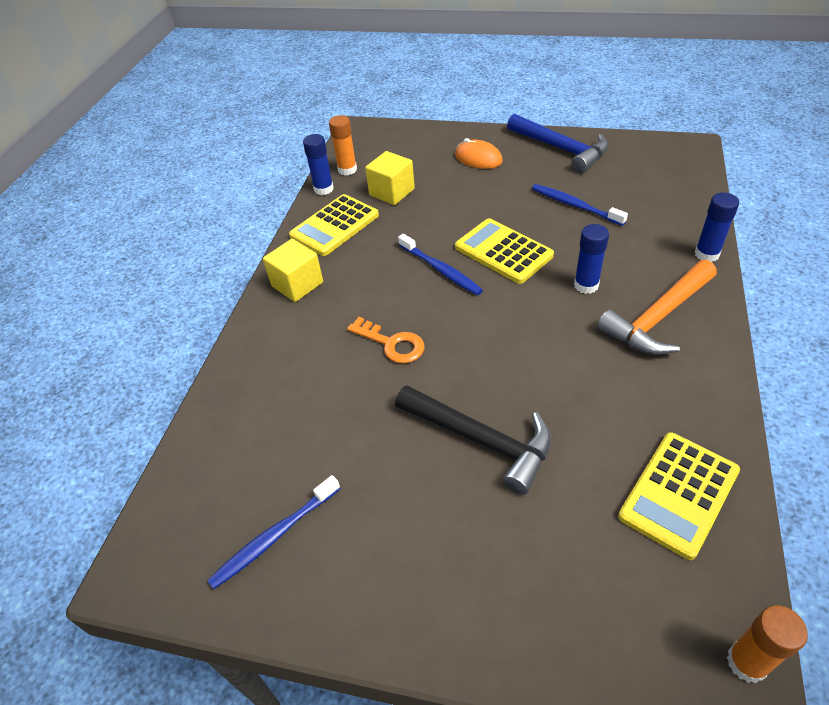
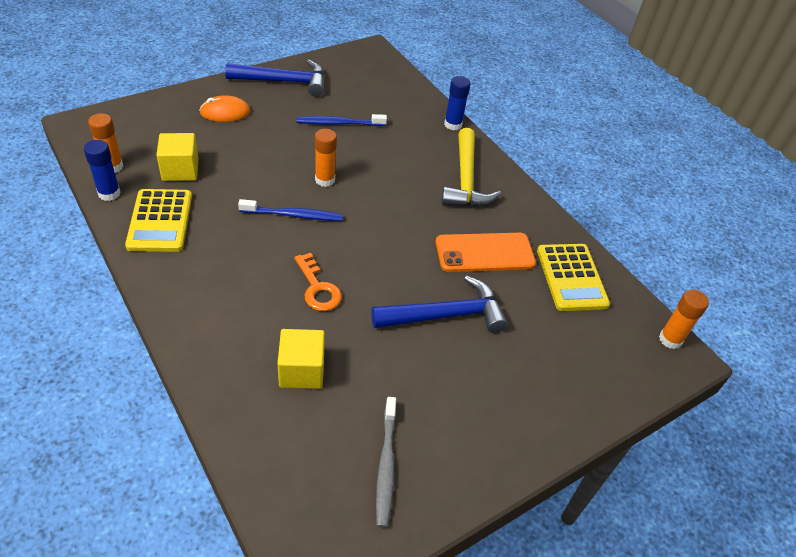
camera: 55 degrees left, 0 degrees up
(274, 537) = (386, 466): blue toothbrush -> grey toothbrush
(297, 284) = (185, 285): yellow cube -> yellow cube (302, 371)
(391, 343) = (317, 288): orange key -> orange key turned 75 degrees clockwise
(481, 440) = (445, 315): black hammer -> blue hammer
(503, 251) = (325, 180): yellow calculator -> orange glue stick
(586, 285) = (404, 178): blue glue stick -> none
(595, 404) = (484, 253): none -> orange phone
(658, 317) = (466, 179): orange hammer -> yellow hammer

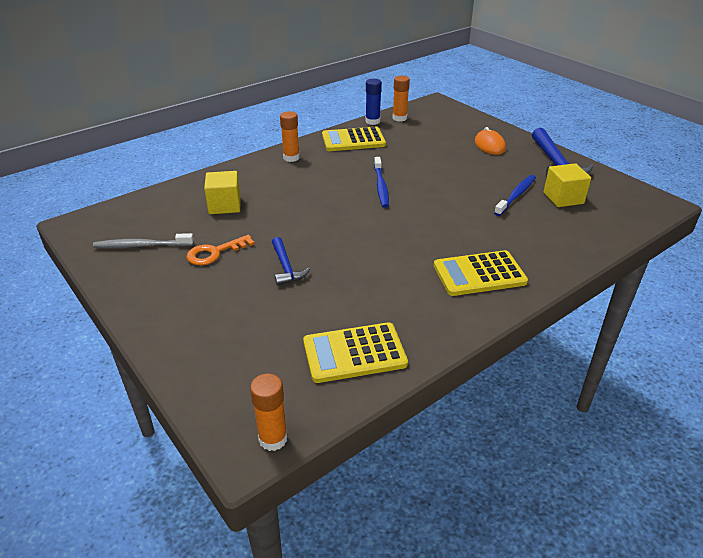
camera: 90 degrees right, 10 degrees down
(180, 170) = (409, 139): yellow cube -> yellow cube (563, 198)
(317, 288) = (304, 204): orange key -> orange key (215, 253)
(325, 180) = (431, 196): orange glue stick -> orange glue stick (291, 158)
(339, 123) = (516, 195): blue toothbrush -> blue toothbrush turned 45 degrees clockwise
(445, 315) = (286, 267): blue hammer -> blue hammer, size x0.59
(453, 124) = (570, 262): blue glue stick -> none
(466, 179) = (479, 274): yellow hammer -> yellow calculator
(484, 253) = (372, 289): orange phone -> none

